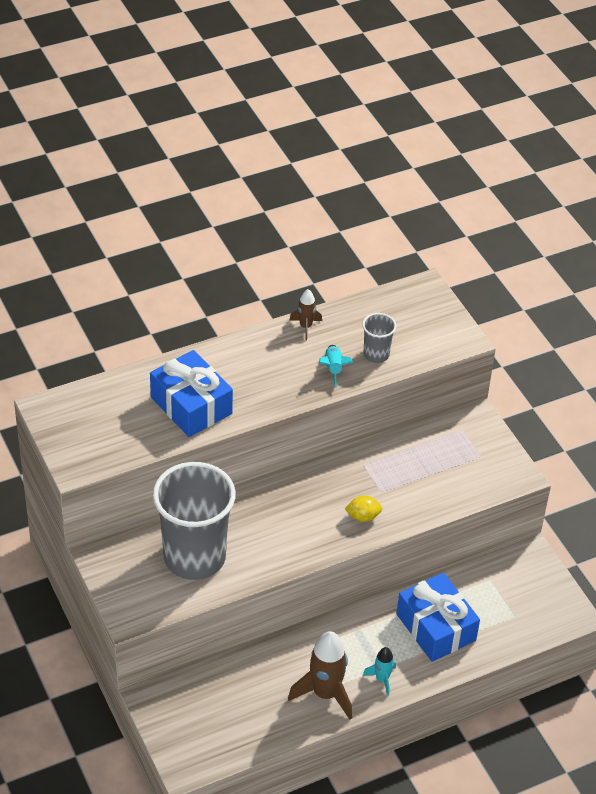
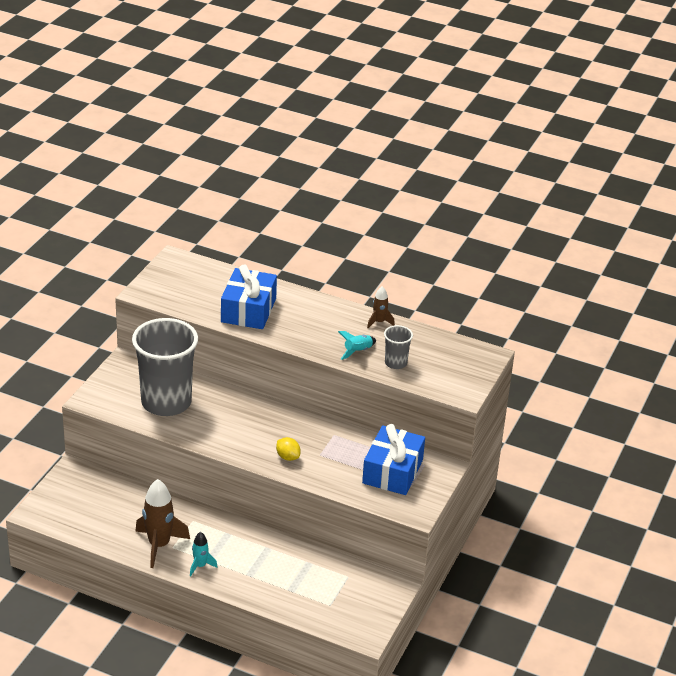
camera: 50 degrees right, 10 degrees down
(436, 627) = (274, 570): blue gift -> blue gift (392, 471)

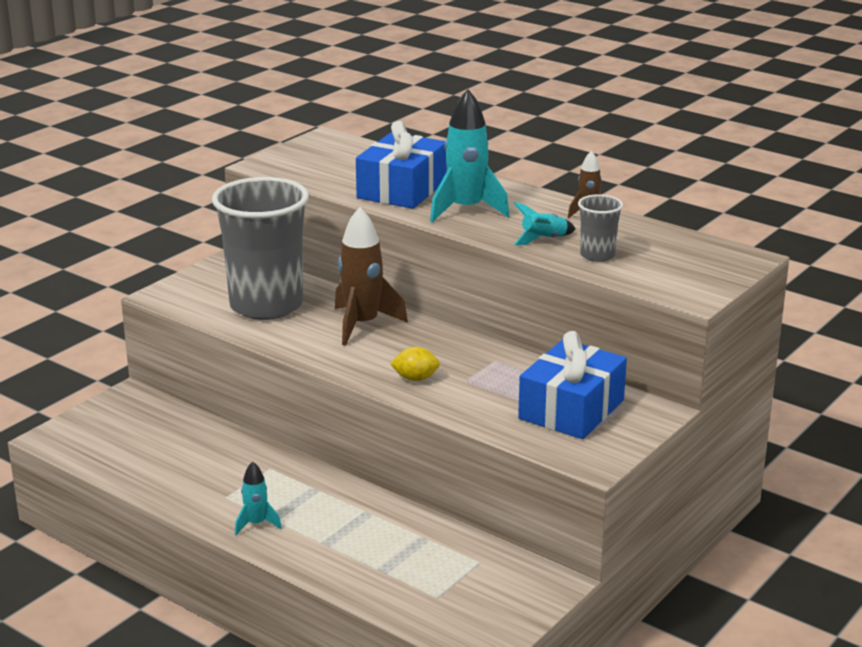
camera: 15 degrees right, 10 degrees down
(159, 545) = (207, 492): brown rocket -> brown rocket (362, 325)
(288, 457) = (415, 378): yellow lemon -> yellow lemon turned 60 degrees counterclockwise
(298, 327) = (466, 210): none -> turquoise rocket

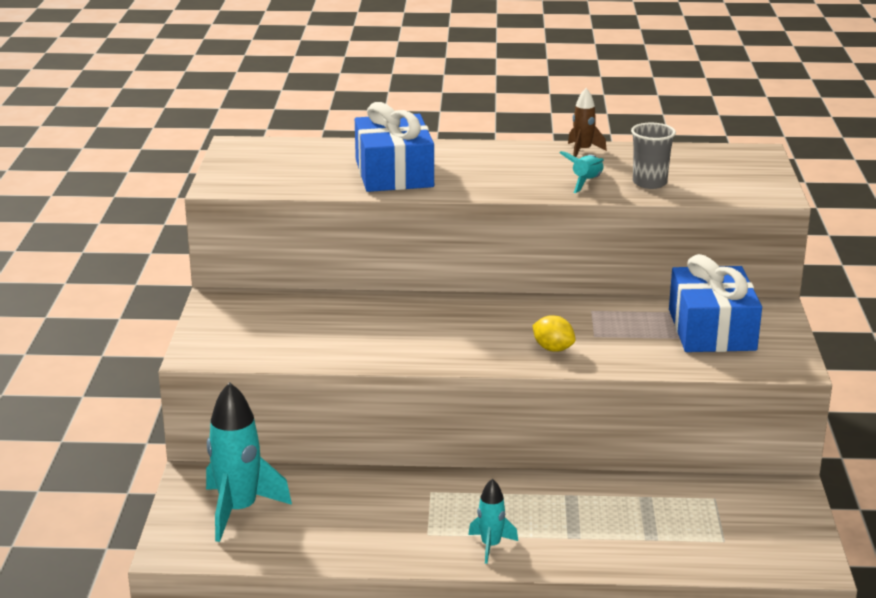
camera: 35 degrees left, 0 degrees up
(266, 305) = (319, 330): grey cup -> none
(362, 325) = (435, 318): brown rocket -> none
(415, 378) = (553, 349): yellow lemon -> yellow lemon turned 75 degrees clockwise
(466, 210) = (480, 175): turquoise rocket -> turquoise rocket (239, 510)

